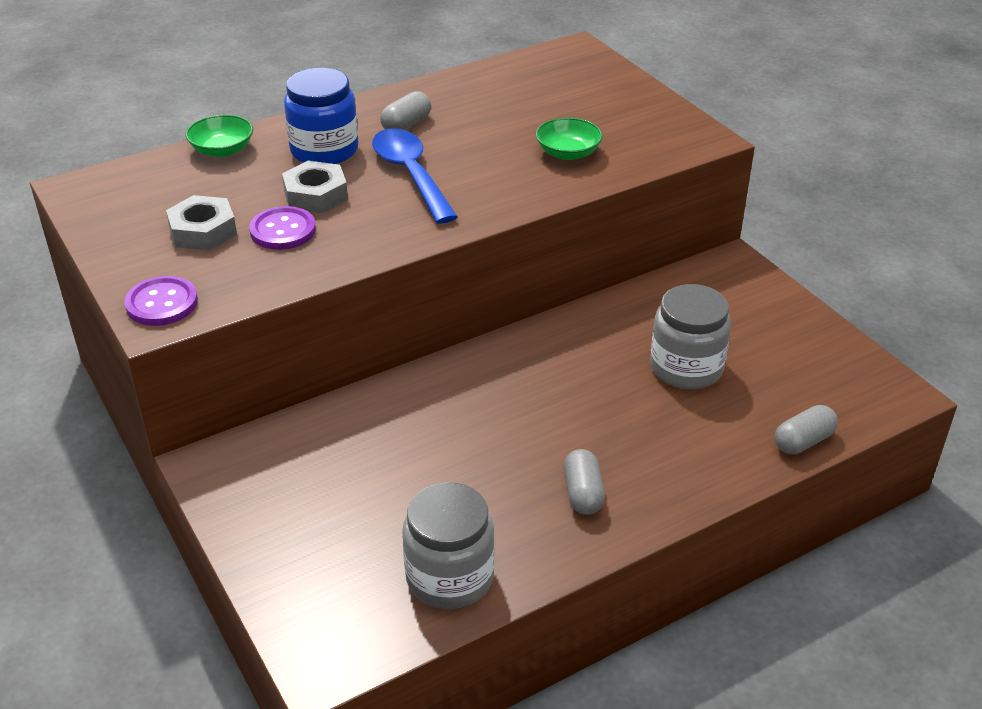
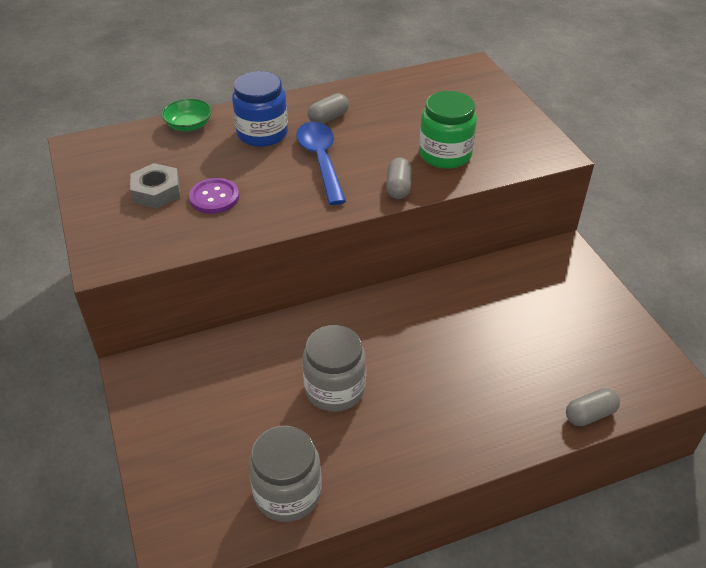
camera: 10 degrees right, 5 degrees up
(162, 303) = (110, 249): purple button -> none
(316, 195) = (246, 170): grey nut -> none
(568, 153) = (445, 154): green bowl -> green jar
(583, 493) = (405, 435): grey capsule -> grey capsule (398, 187)
(686, 368) = (510, 337): grey jar -> grey jar (335, 389)

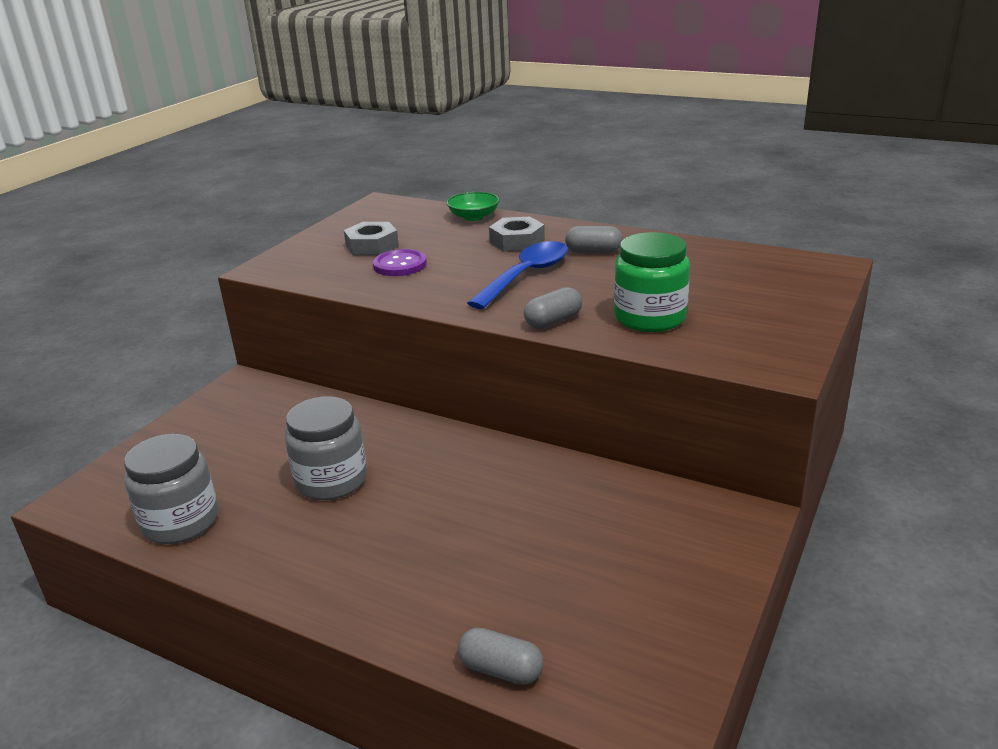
camera: 50 degrees right, 15 degrees down
(262, 133) = (517, 241): blue jar -> grey nut

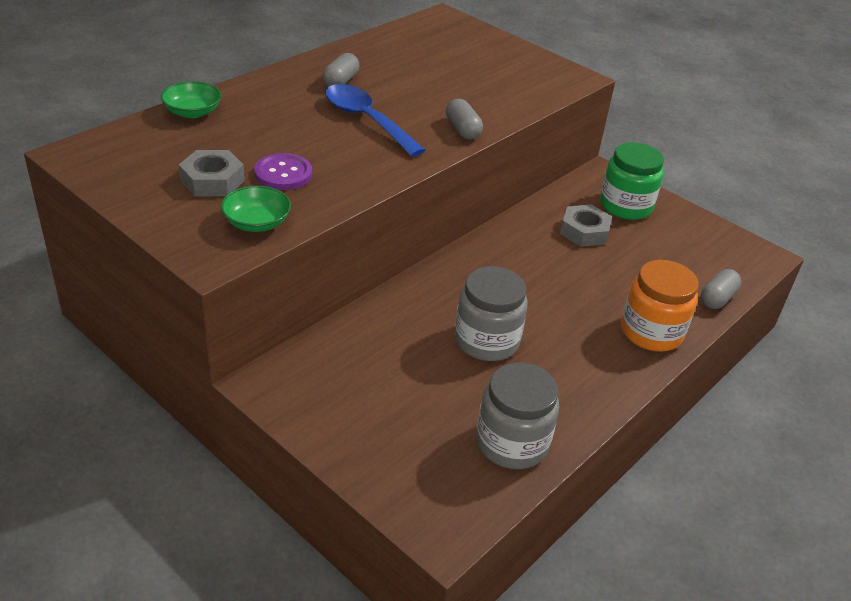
camera: 80 degrees left, 10 degrees up
(318, 272) = (257, 223): none -> green bowl
(393, 605) = (651, 332): none -> orange jar
(517, 241) = (283, 106): grey nut -> grey nut (584, 231)
(650, 318) = (482, 95): green jar -> green jar (625, 206)

